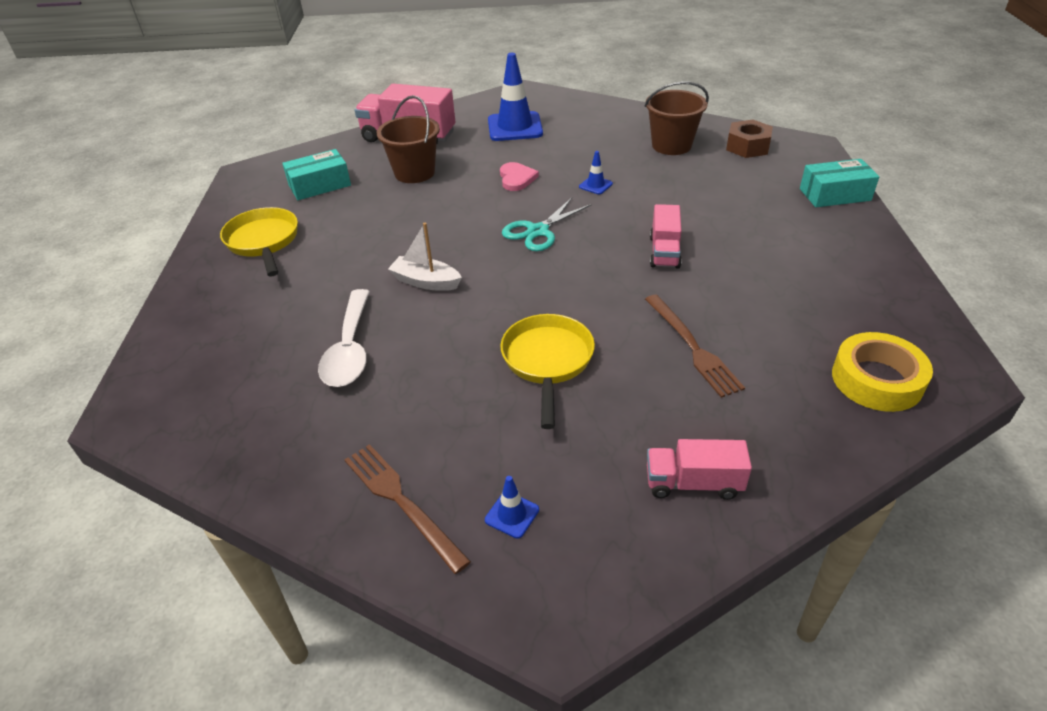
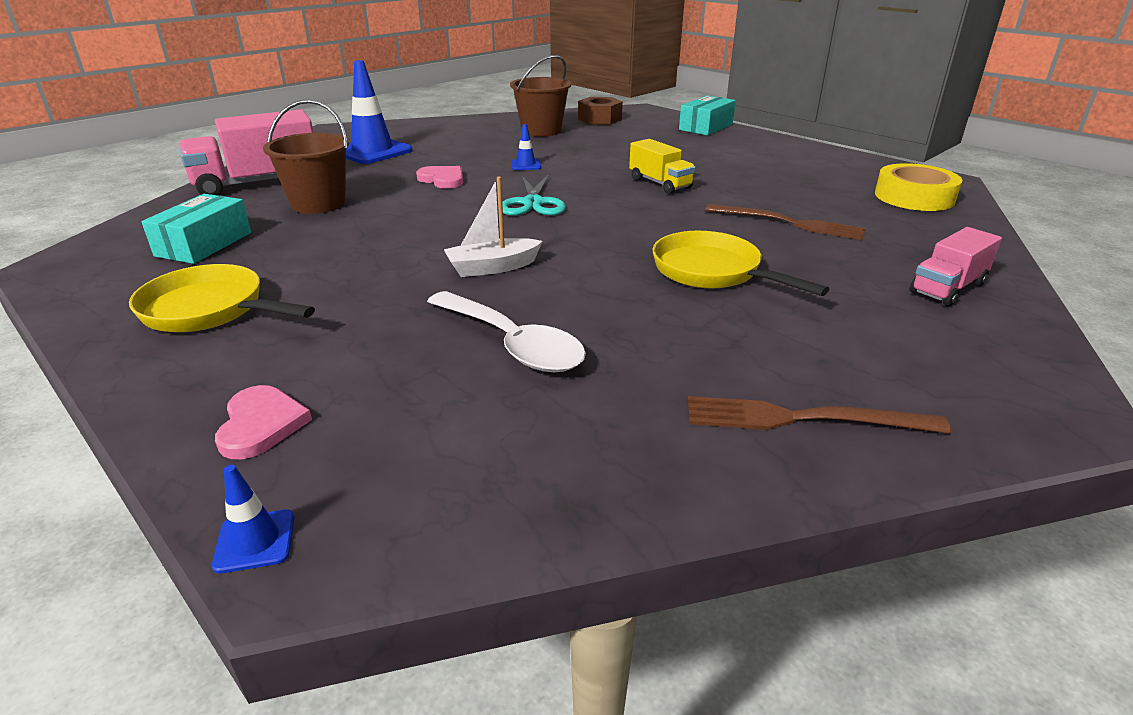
camera: 45 degrees left, 10 degrees down
(195, 333) = (261, 424): none -> pink heart
(512, 515) = (895, 372): blue traffic cone -> blue traffic cone (255, 541)
(664, 252) = (660, 183): pink truck -> yellow truck

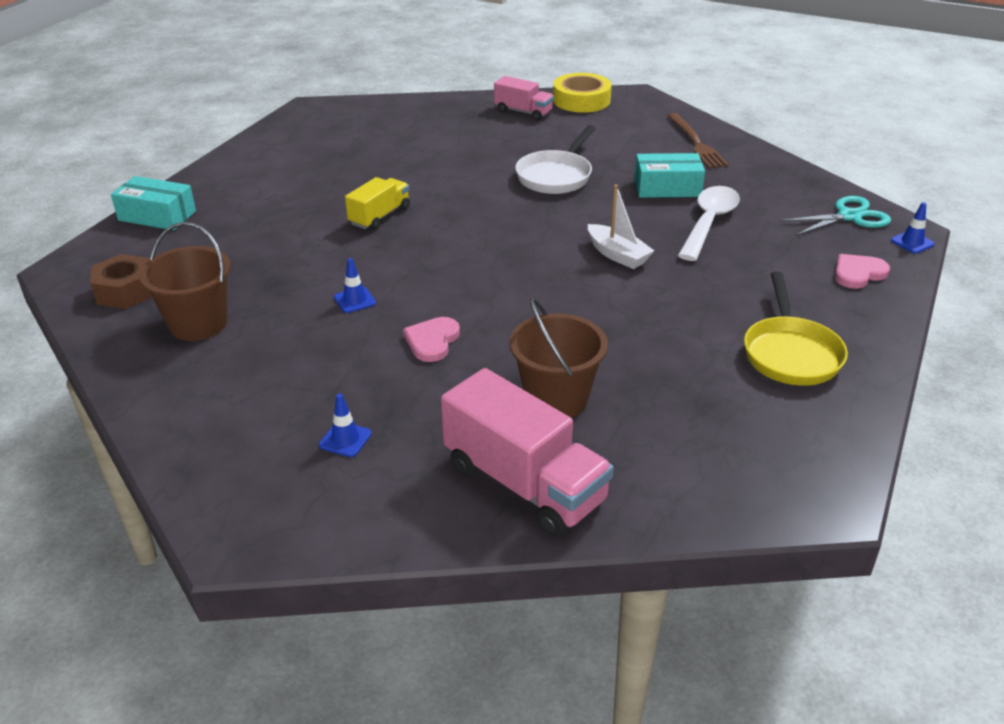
camera: 110 degrees left, 5 degrees up
(204, 244) = (703, 424): turquoise box -> turquoise box (667, 188)
(372, 151) = (345, 439): blue traffic cone -> blue traffic cone, size x0.45
(533, 203) = (471, 269): turquoise scissors -> turquoise scissors (849, 216)
(712, 272) = (556, 176): yellow pan -> white pan
(789, 223) = (446, 157): brown fork -> none
(914, 197) = (360, 118): yellow tape -> yellow tape (581, 100)

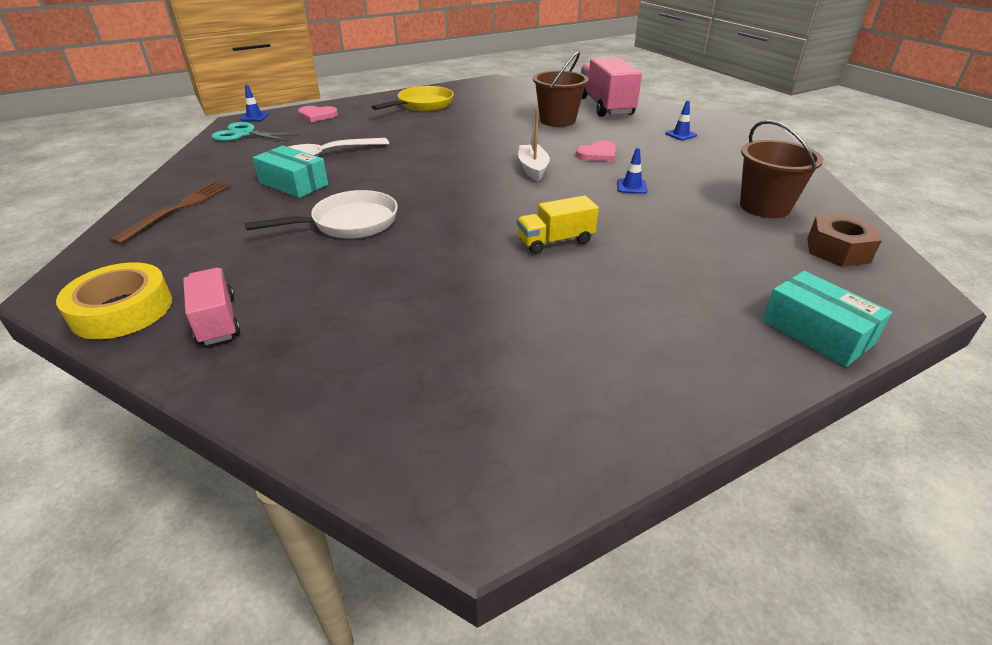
camera: 145 degrees left, 0 degrees up
(617, 255) = (419, 158): white boat -> white boat (533, 169)

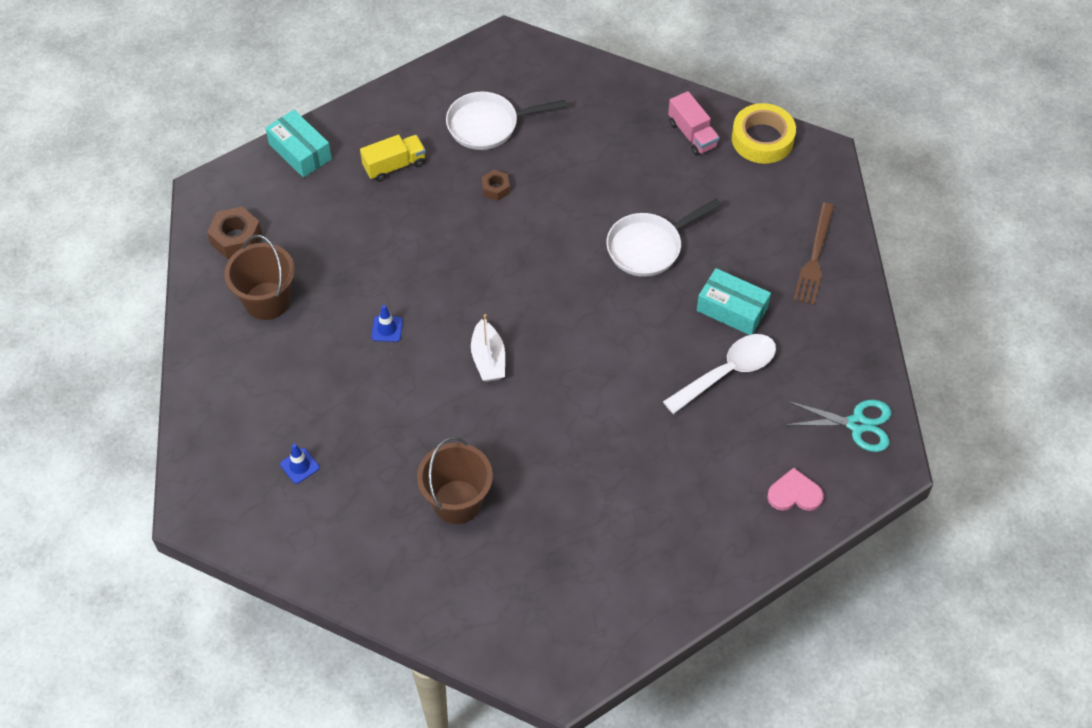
camera: 175 degrees right, 20 degrees up
(254, 117) = (878, 482): blue traffic cone -> none
(422, 105) = (658, 547): yellow pan -> none
(518, 278) = (495, 189): none -> brown nut
(525, 350) = (488, 125): none -> white pan
(555, 241) = (467, 234): yellow truck -> yellow truck (394, 166)
(598, 154) = (413, 401): pink heart -> none
(605, 106) = (384, 563): pink truck -> none

